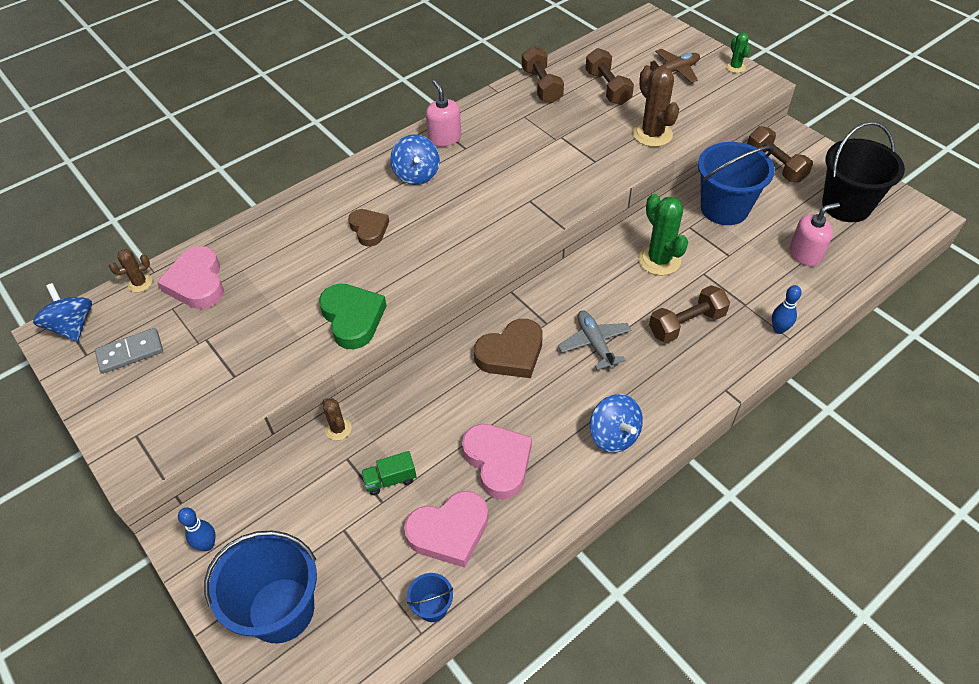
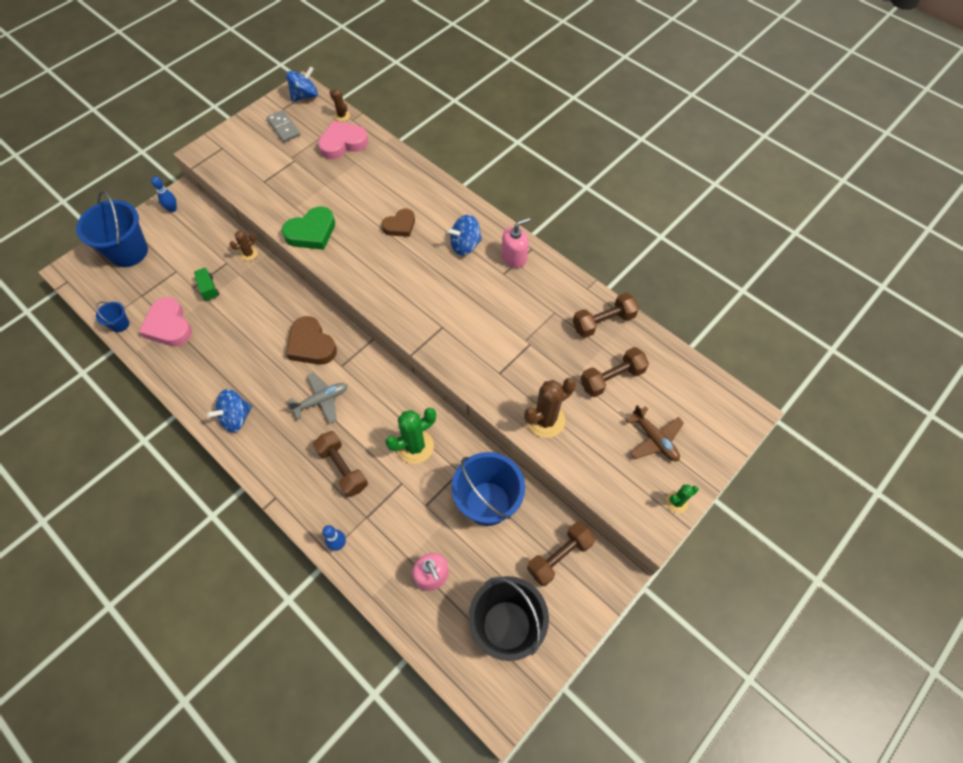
camera: 80 degrees right, 10 degrees up
(498, 462) = (218, 347): pink heart -> none

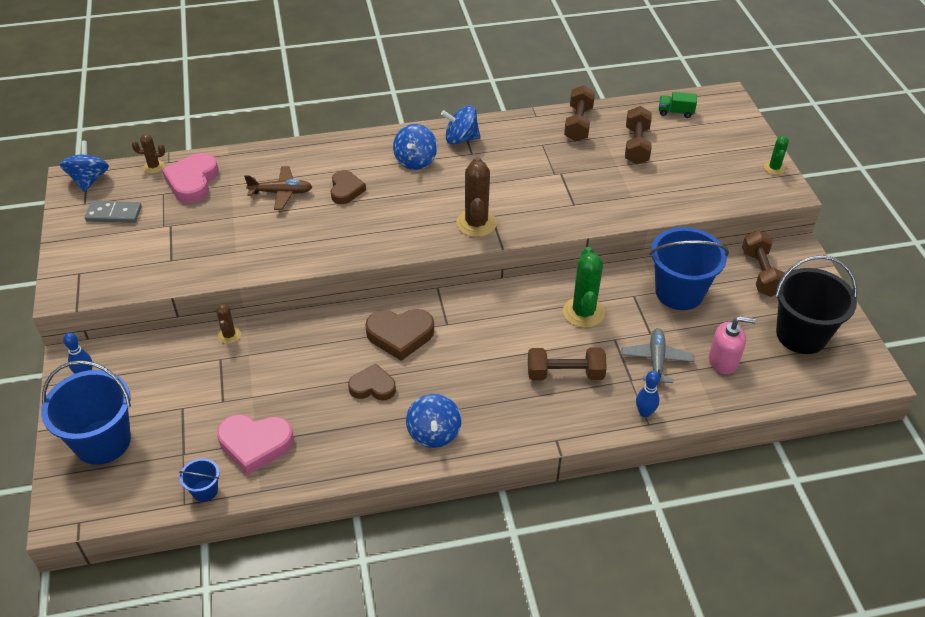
camera: 55 degrees left, 15 degrees down
(209, 288) = (240, 388): green truck -> green truck (675, 112)
(255, 358) = (372, 386): none -> brown heart
(311, 232) = (284, 253): green heart -> none
(321, 400) = (474, 356): grey plane -> grey plane (656, 360)
(514, 257) = (461, 139): pink soap dispenser -> blue spinning top
(545, 420) = (644, 200): brown cactus -> brown cactus (476, 223)
(654, 439) = (711, 152): brown plane -> brown plane (281, 193)

